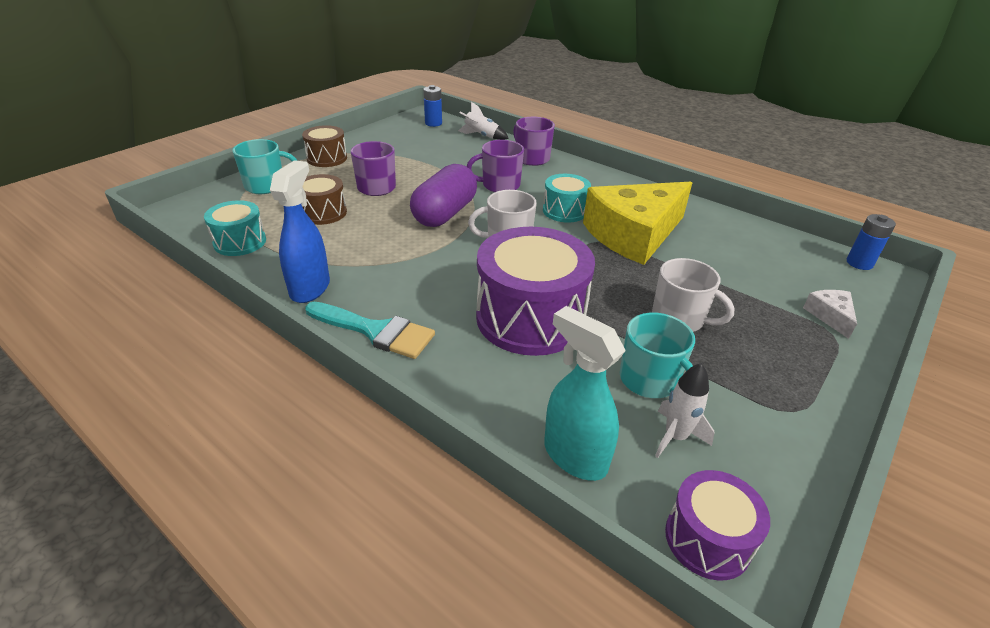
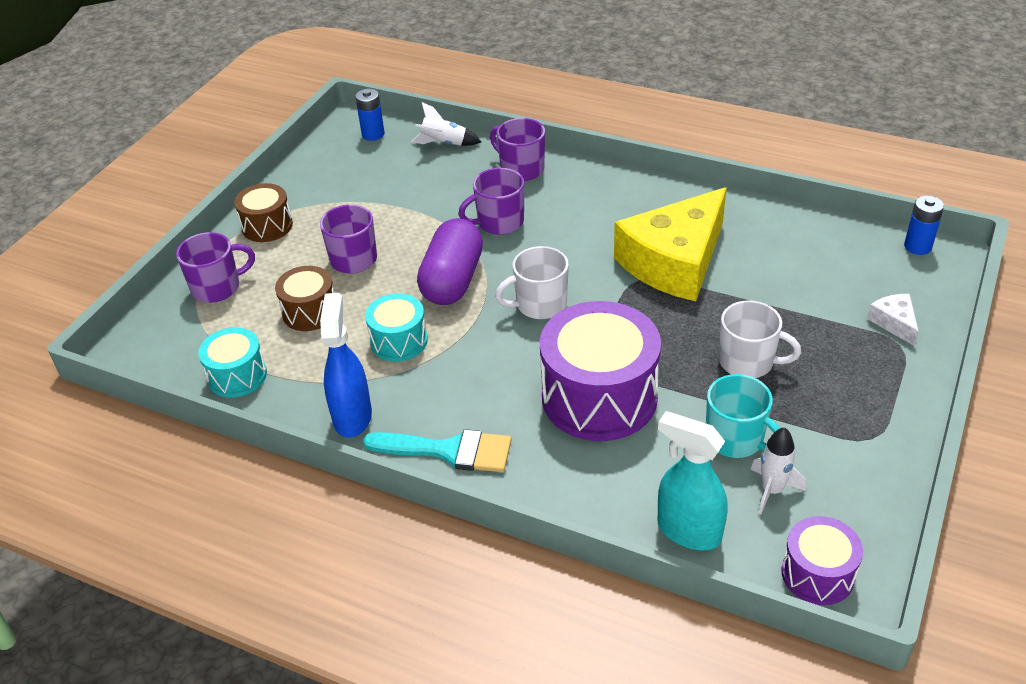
camera: 10 degrees left, 5 degrees up
(266, 186) = (217, 287): turquoise mug -> purple mug
(564, 211) = (588, 244): turquoise drum -> turquoise drum (399, 341)

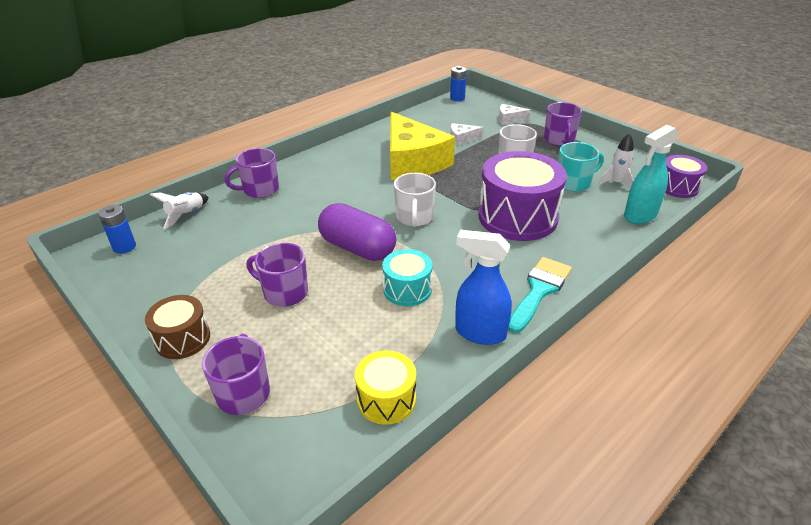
camera: 70 degrees left, 5 degrees down
(237, 376) = (386, 399): turquoise drum -> yellow drum
(310, 312) = (333, 333): brown drum -> none
(499, 222) = (311, 213): purple mug -> purple mug (559, 140)
(779, 289) = (462, 139): none -> white cheese

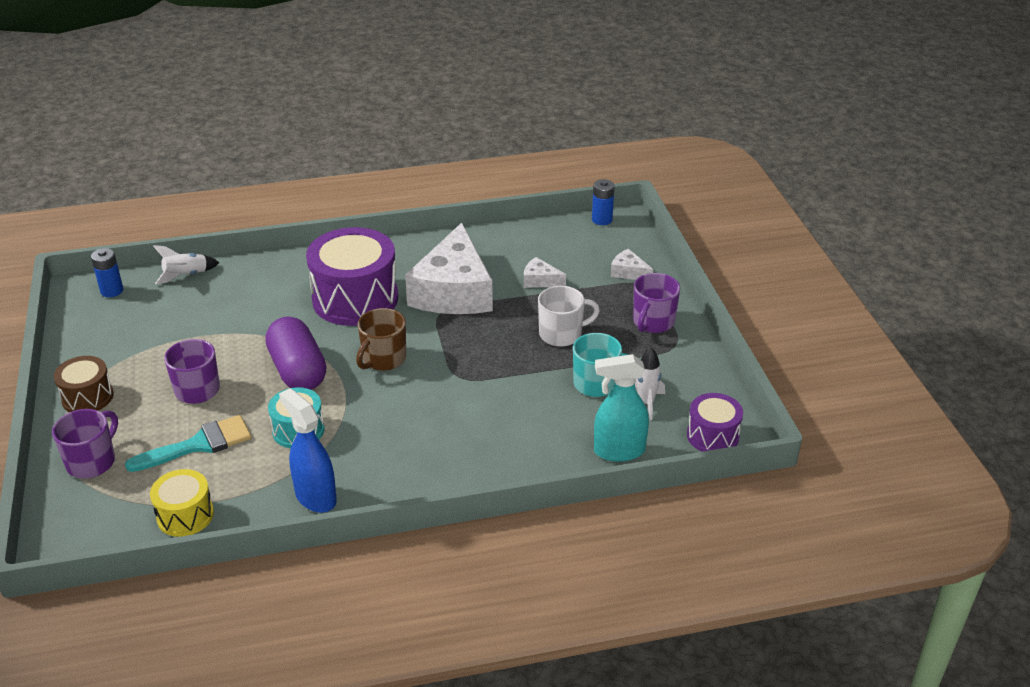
camera: 30 degrees right, 0 degrees up
(260, 190) = (272, 271): purple mug -> none
(412, 161) = (453, 291): yellow cheese -> white cheese
(414, 217) = (383, 359): white mug -> brown mug
(517, 217) = (485, 399): purple drum -> purple drum (355, 299)
(539, 291) = (413, 483): turquoise brush -> turquoise brush (198, 445)

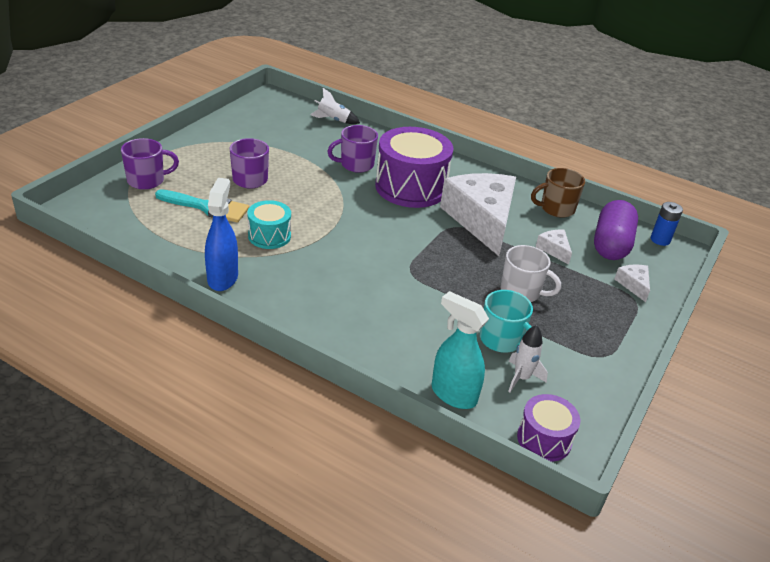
camera: 40 degrees right, 0 degrees up
(87, 397) = (193, 149): brown drum -> none
(112, 291) = (284, 106): blue battery -> none
(185, 515) = (145, 238): yellow drum -> none
(298, 371) = (318, 204): purple capsule -> purple capsule (611, 244)
(383, 359) = (377, 230): brown mug -> brown mug (556, 209)
(453, 291) = (482, 220): white cheese -> white cheese turned 120 degrees clockwise
(653, 322) = (606, 329): purple mug -> purple mug (356, 165)

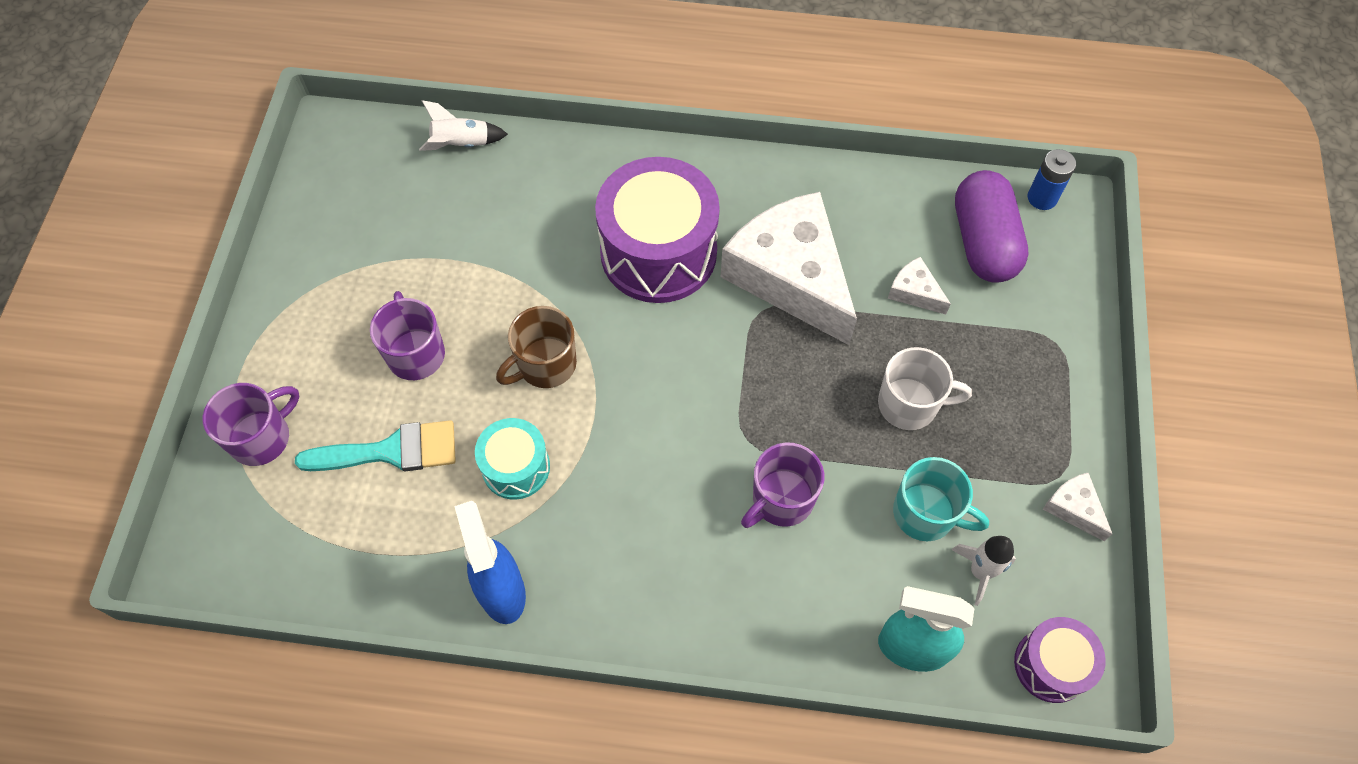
camera: 20 degrees left, 25 degrees up
(356, 165) = (553, 239): purple mug -> purple mug (781, 500)
(556, 209) = (880, 199): brown mug -> brown mug (545, 365)
(633, 285) = (1044, 313): white cheese -> white cheese (1074, 508)

